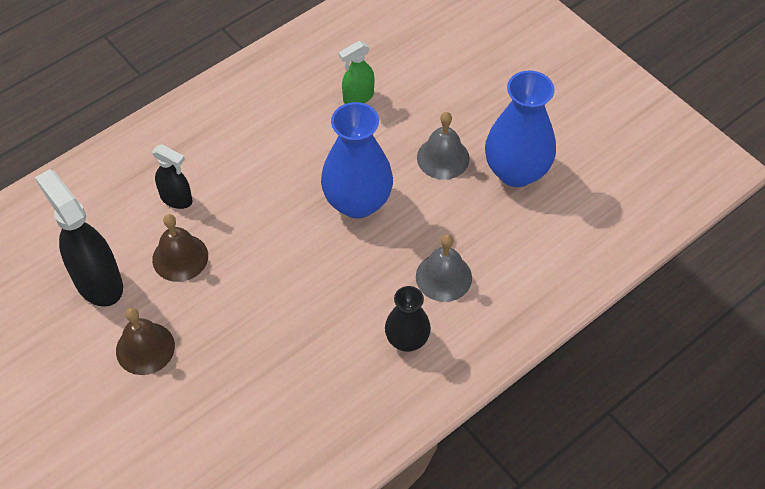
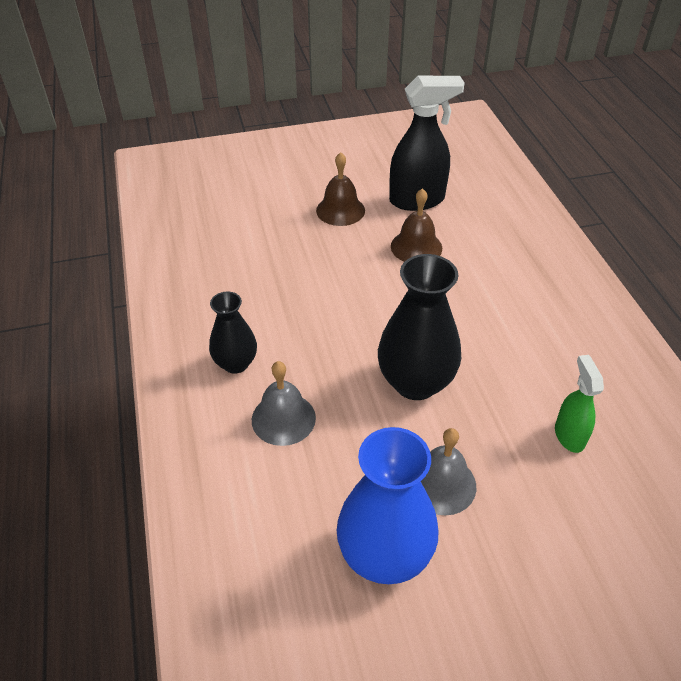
camera: 115 degrees right, 10 degrees down
(177, 199) = (482, 259): black spray bottle -> none
(357, 202) = (415, 382): blue vase -> black vase

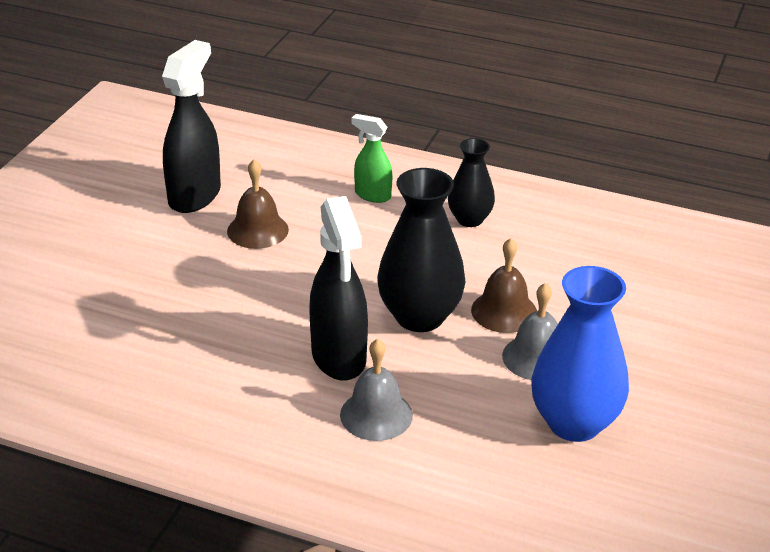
camera: 55 degrees left, 10 degrees down
(235, 363) = (273, 415): black vase -> black vase (469, 219)
(325, 363) = (339, 357): none -> black spray bottle
(340, 210) = (143, 248): brown bell -> brown bell (504, 311)
(569, 435) = (555, 268): green spray bottle -> green spray bottle (372, 195)

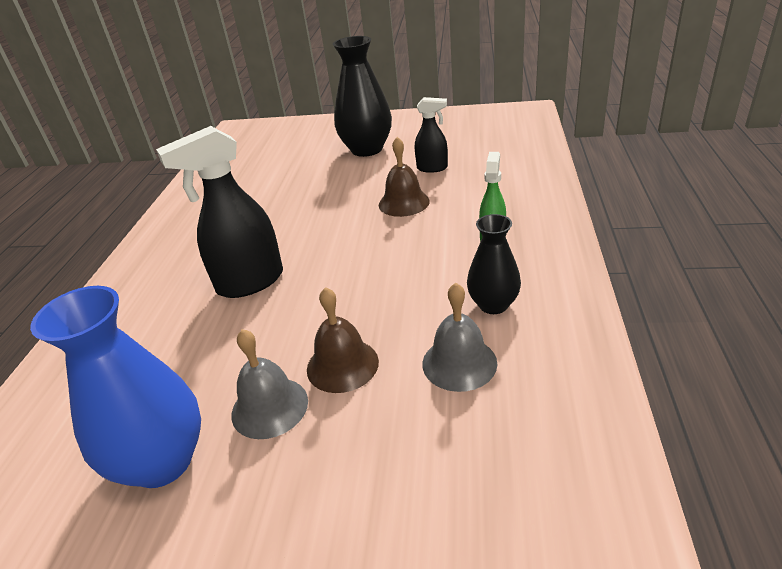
camera: 80 degrees right, 0 degrees up
(195, 196) = (432, 168): black spray bottle -> black spray bottle, size x0.56
(376, 415) = (178, 320): grey bell -> grey bell (459, 363)
(419, 316) = (316, 311): black vase -> black vase (367, 149)

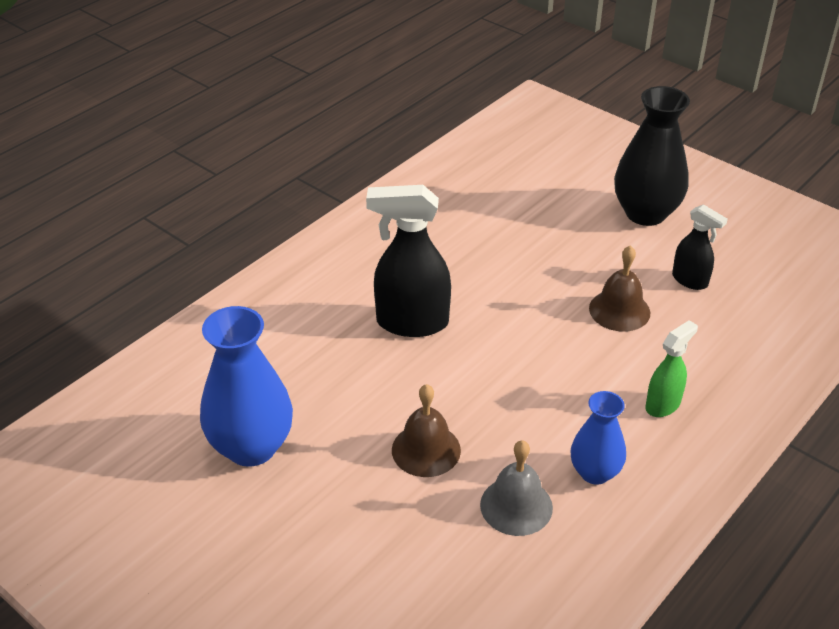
camera: 30 degrees right, 5 degrees up
(269, 407) = (348, 451): grey bell -> none
(493, 305) = (595, 472): black vase -> blue vase

